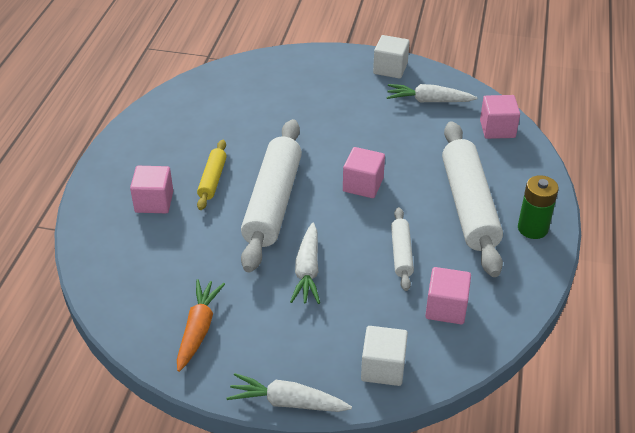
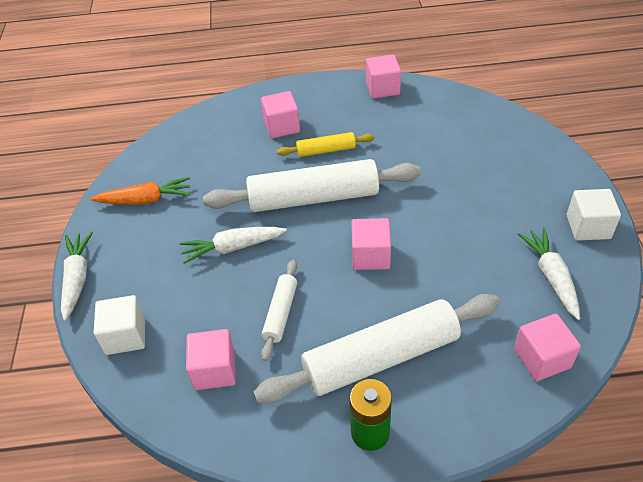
camera: 75 degrees right, 5 degrees up
(149, 121) = (382, 88): none -> pink cube
(401, 253) = (280, 313): white rolling pin -> white rolling pin turned 60 degrees counterclockwise

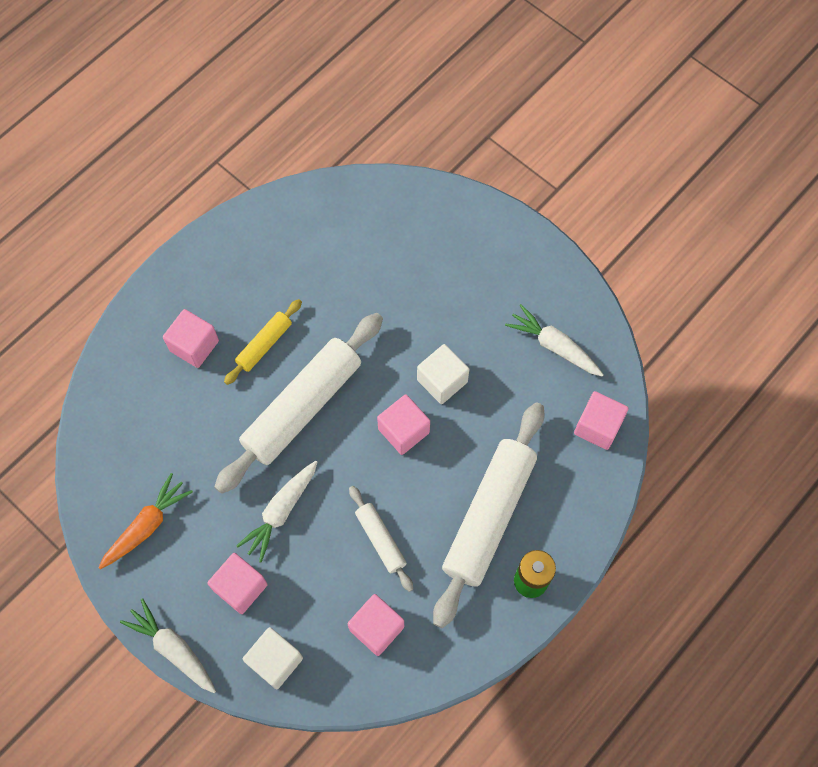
camera: 45 degrees left, 20 degrees up
(382, 88) = (250, 228): pink cube -> pink cube (240, 587)
(588, 227) = (547, 274): white cube -> white cube (442, 381)

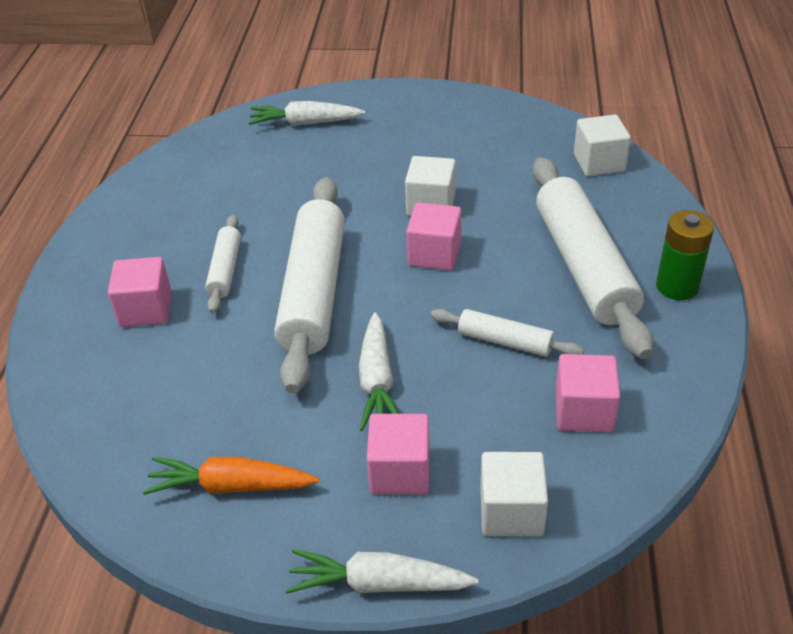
camera: 35 degrees left, 25 degrees down
(147, 525) = (230, 486): orange carrot -> orange carrot turned 90 degrees counterclockwise
(264, 345) = (225, 270): yellow rolling pin -> white rolling pin
(553, 346) = (501, 137): white carrot -> white carrot (305, 123)
(597, 427) = (599, 163): pink cube -> white cube

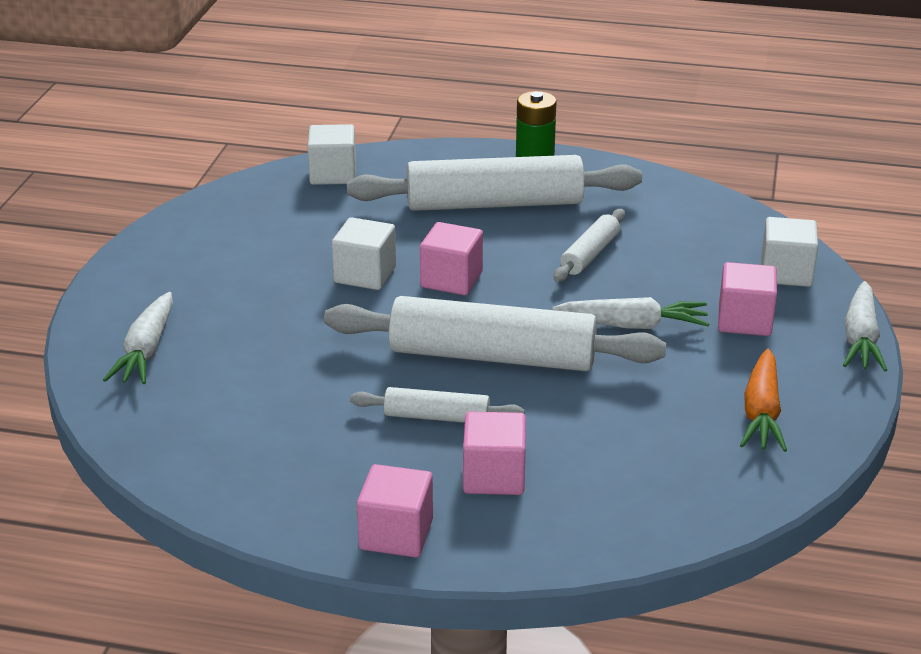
camera: 85 degrees left, 10 degrees down
(583, 411) = (680, 228): pink cube -> pink cube (396, 534)

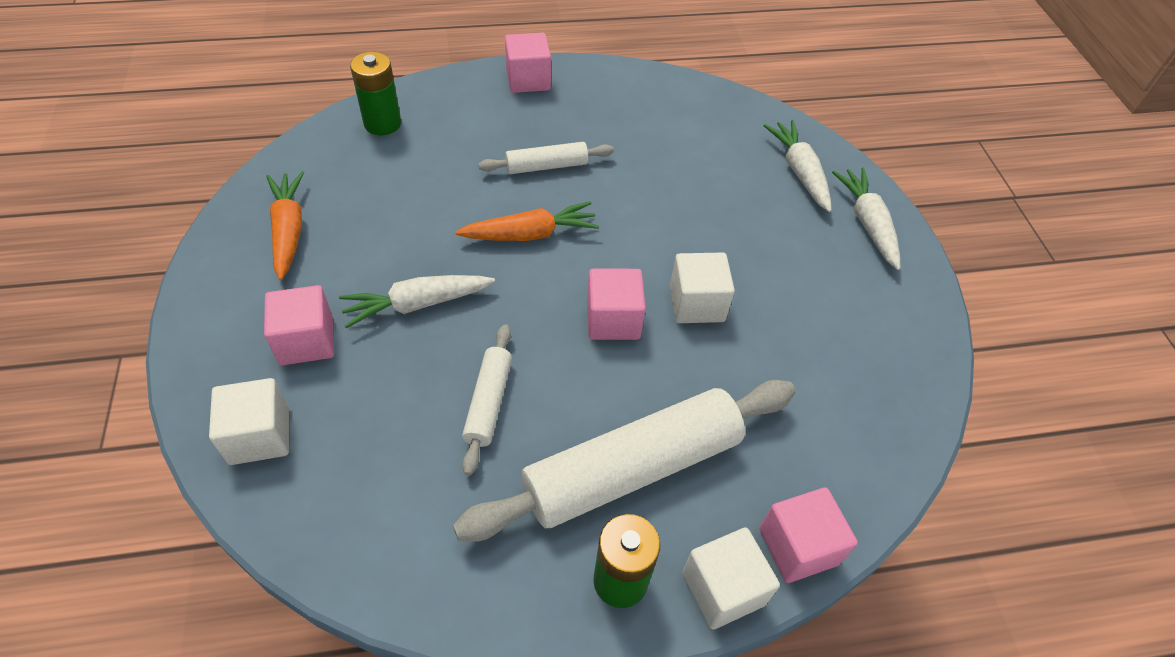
camera: 155 degrees right, 20 degrees up
(333, 174) = (850, 470): white cube -> white cube (723, 588)
(492, 356) = (531, 234): white rolling pin -> orange carrot
(494, 476) = (484, 129): pink cube -> pink cube (798, 546)
(629, 514) = (382, 123): none -> green battery
(860, 339) = (185, 346): white carrot -> white carrot (867, 223)

